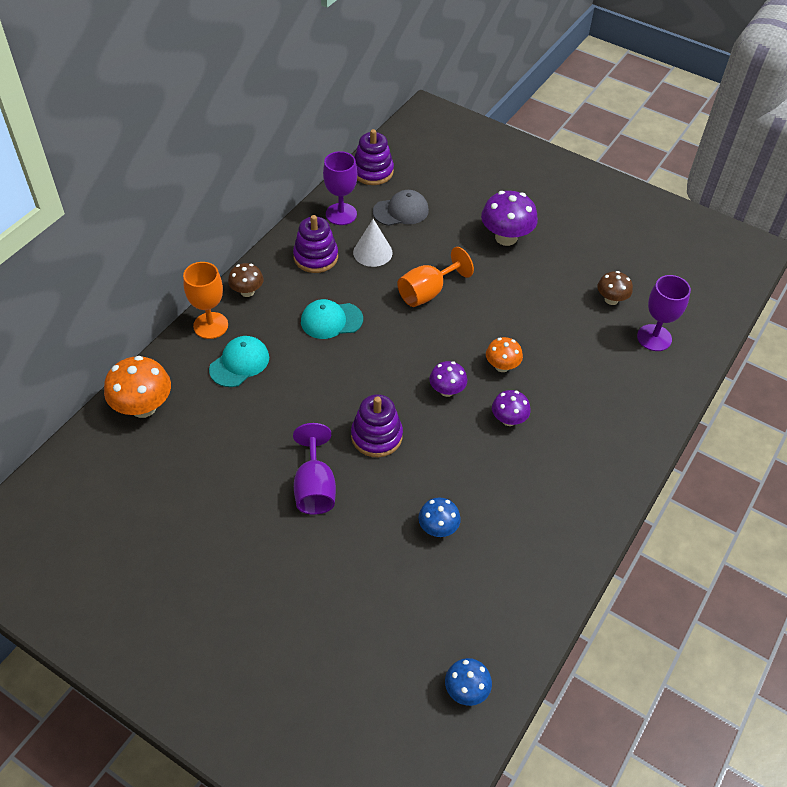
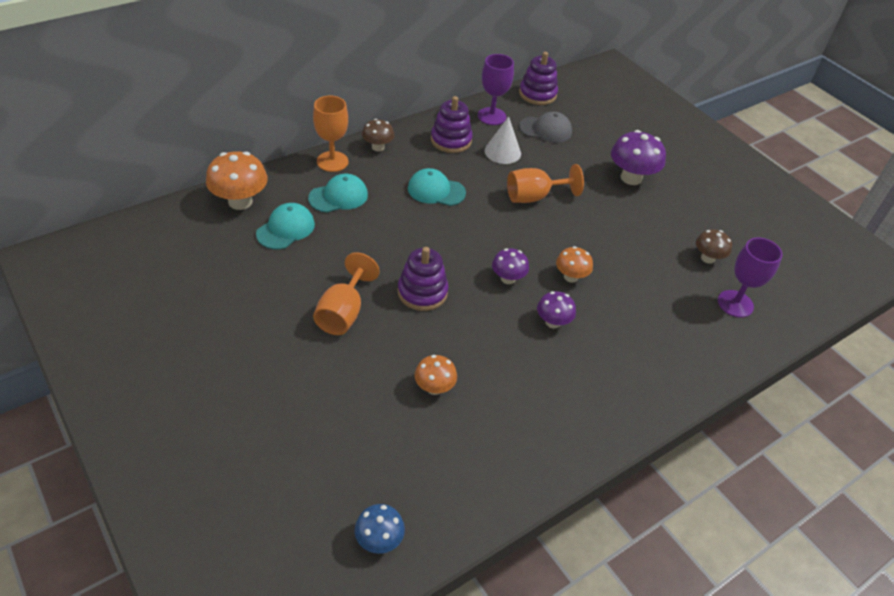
camera: 20 degrees right, 5 degrees down
(208, 420) = (286, 229): none -> turquoise cap
(315, 487) = (343, 313): purple goblet -> orange goblet
(438, 528) = (434, 387): blue mushroom -> orange mushroom

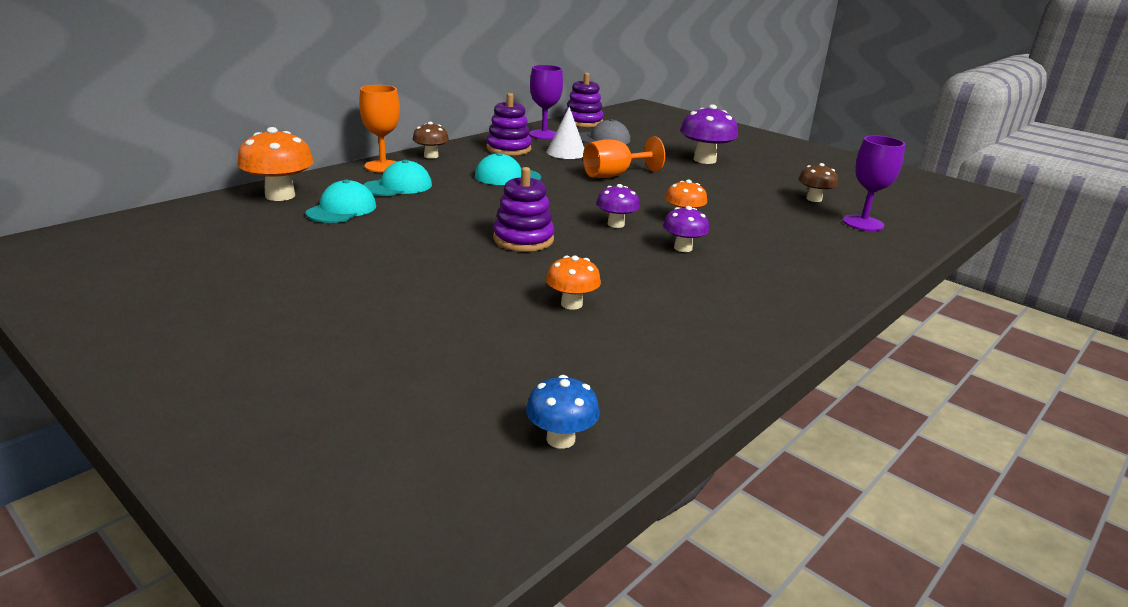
camera: 10 degrees left, 20 degrees down
(343, 313) = (434, 260): orange goblet -> none

